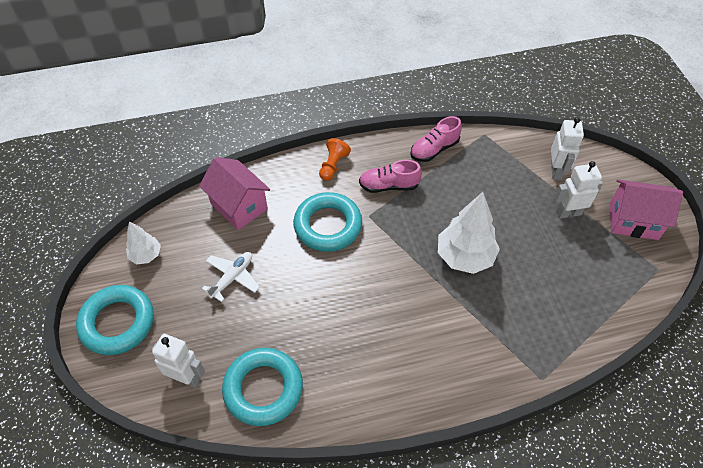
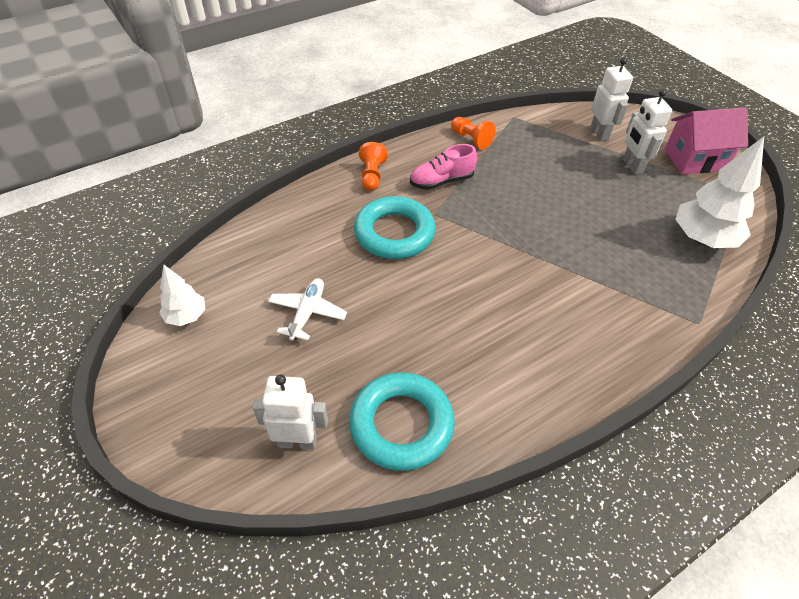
camera: 20 degrees left, 5 degrees down
(117, 323) = (178, 403): turquoise ring -> none
(239, 206) = (282, 238): pink house -> none
(434, 149) = (471, 139): pink shoe -> orange pawn
(465, 256) = (555, 228): white tree -> white tree (702, 239)
(568, 213) = (632, 166): white robot -> white robot turned 75 degrees counterclockwise

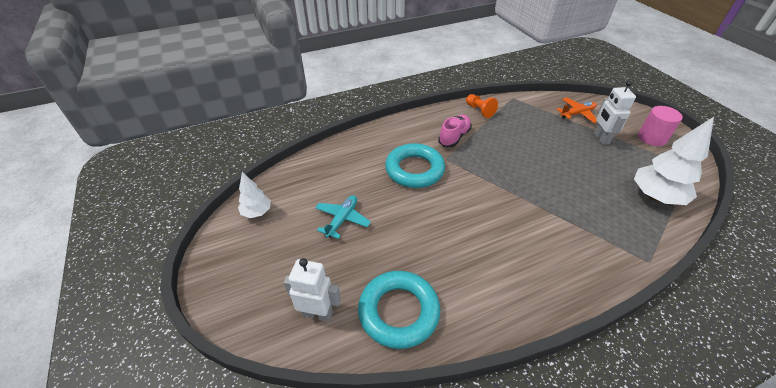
camera: 10 degrees right, 5 degrees down
(307, 313) = (342, 219): white plane -> turquoise plane
(372, 175) = (404, 129): orange pawn -> none
(441, 181) = (454, 137): pink shoe -> pink shoe turned 135 degrees clockwise
(599, 133) = (577, 114): white robot -> orange plane
(695, 160) = (651, 138): pink house -> pink cylinder

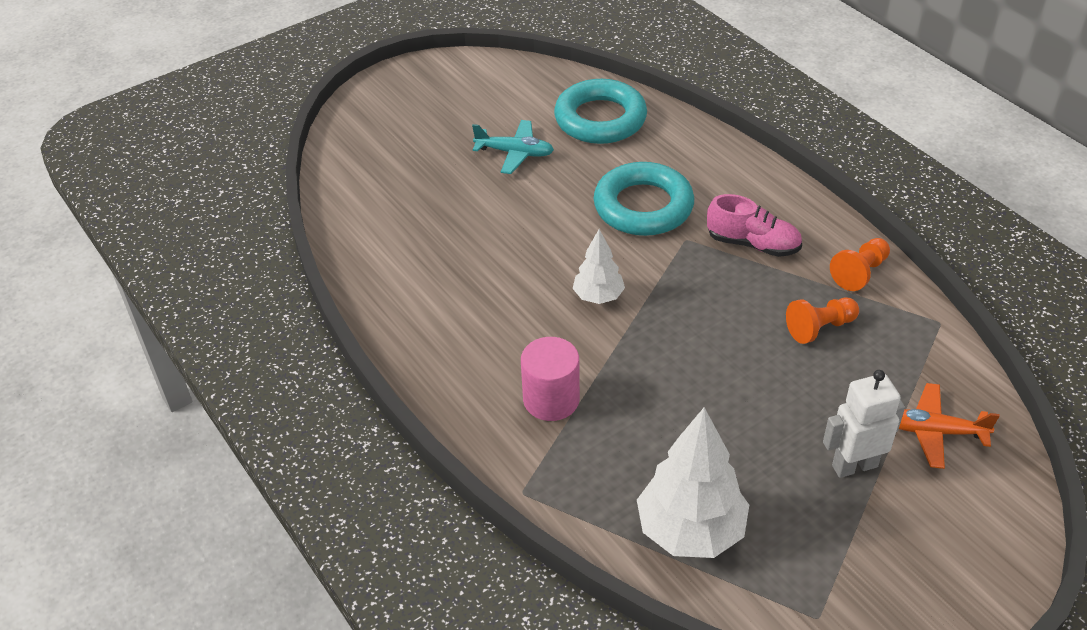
camera: 80 degrees right, 0 degrees up
(257, 212) = (505, 80): white tree -> white tree (598, 296)
(318, 313) = (370, 164): white robot -> none
(398, 311) = (383, 226): turquoise ring -> turquoise ring (600, 119)
(516, 129) = (820, 328): none -> orange pawn
(577, 114) = (934, 432): orange plane -> orange plane turned 135 degrees clockwise
(651, 138) = (902, 563): pink cylinder -> pink cylinder (551, 399)

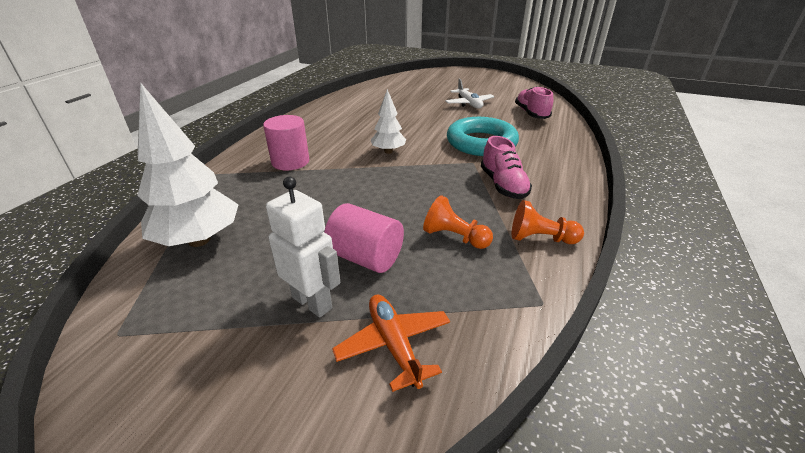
camera: 55 degrees right, 10 degrees down
(515, 153) = (469, 103): turquoise plane -> white plane
(600, 119) = (531, 114): turquoise ring -> pink shoe
(811, 405) = (365, 257): none -> pink cylinder

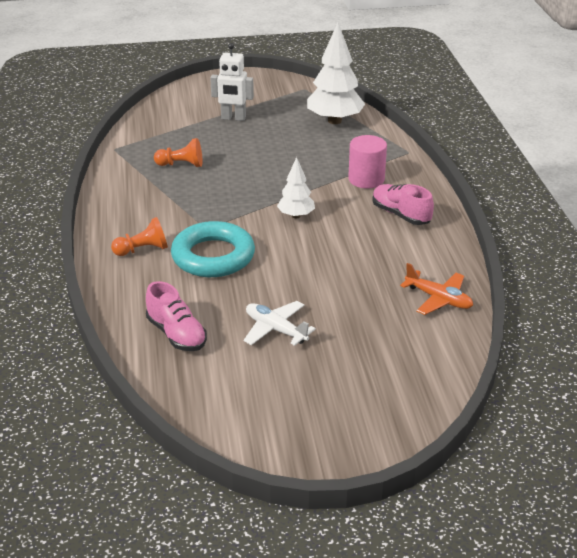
camera: 150 degrees right, 0 degrees up
(365, 257) = (227, 140): pink cylinder -> none
(394, 345) = (180, 117): orange plane -> orange plane (438, 299)
(503, 185) = (166, 212): pink shoe -> pink shoe (401, 215)
(540, 238) = (123, 180): orange pawn -> orange pawn (143, 250)

